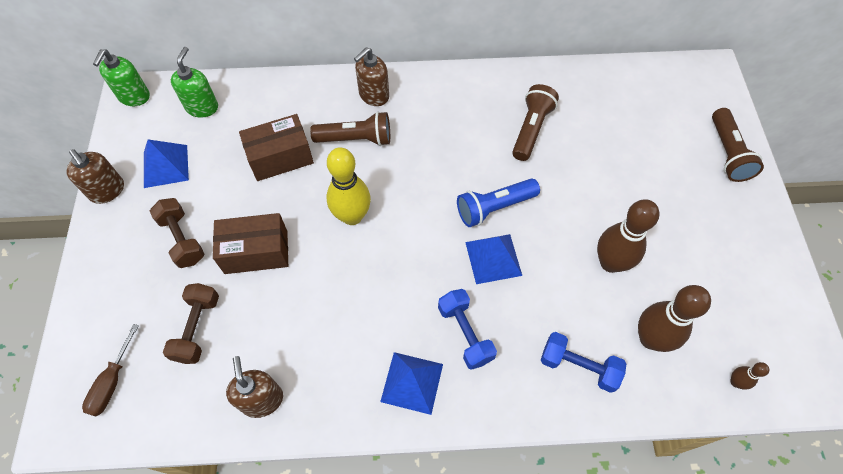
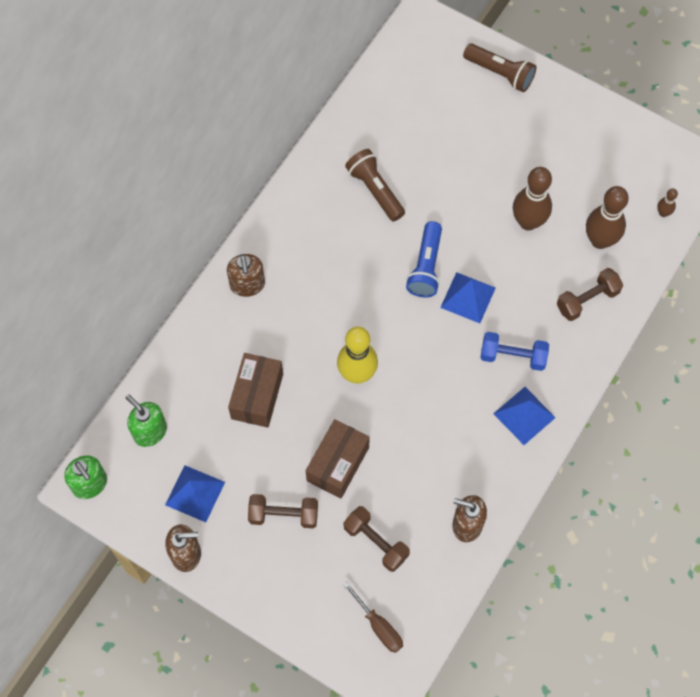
camera: 55 degrees left, 5 degrees up
(356, 139) = (283, 326): brown flashlight -> none
(578, 366) = (587, 300): blue dumbbell -> brown dumbbell

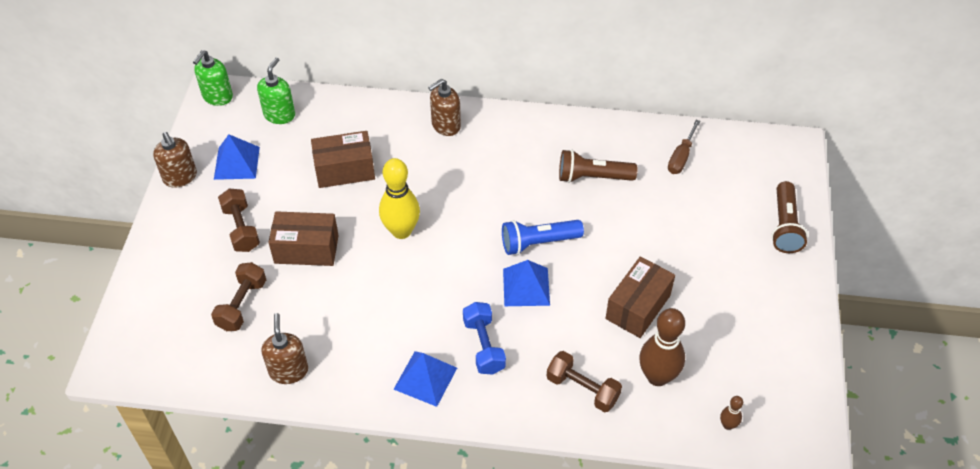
camera: 65 degrees right, 15 degrees down
(375, 190) = (593, 177): brown flashlight -> brown flashlight turned 120 degrees counterclockwise
(378, 626) = (161, 336): brown screwdriver -> brown screwdriver (681, 157)
(528, 222) = (638, 307): brown bowling pin -> brown box

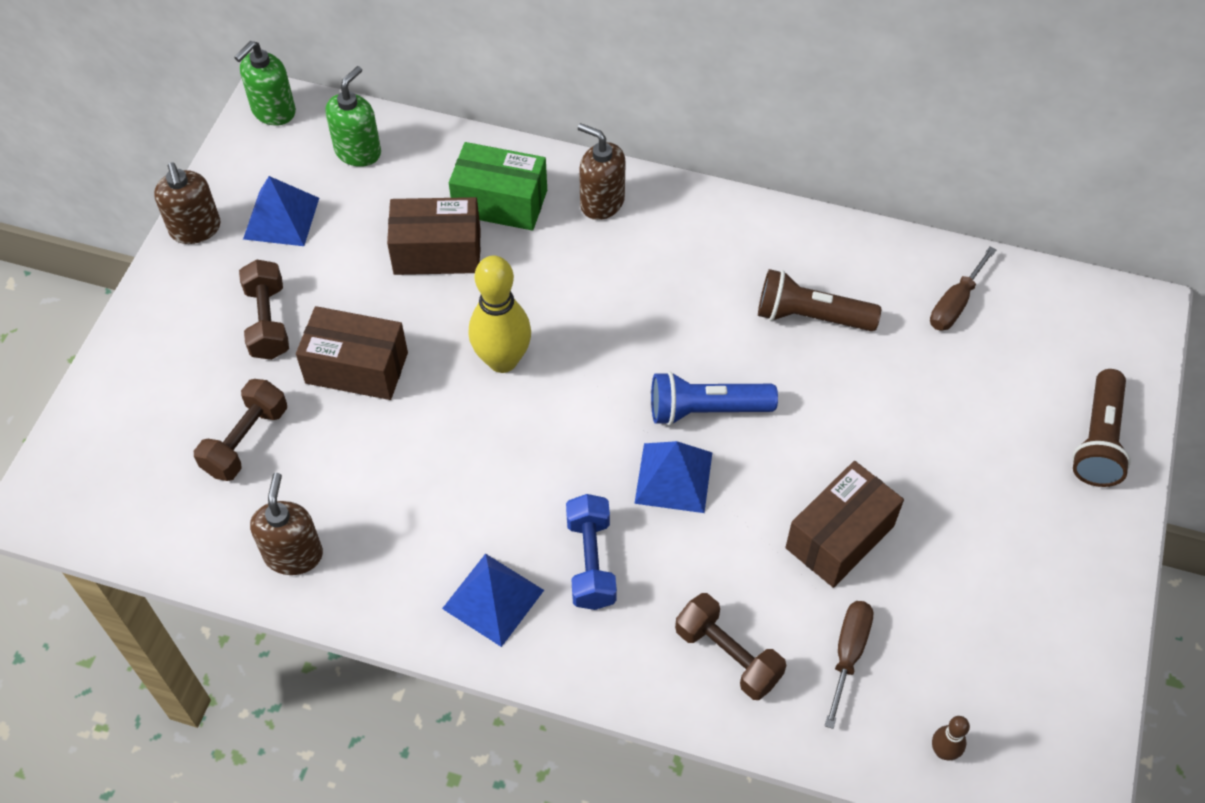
camera: 10 degrees right, 5 degrees up
(380, 134) = (500, 202): none -> green box
(445, 125) = (601, 202): brown soap dispenser -> brown soap dispenser turned 60 degrees clockwise
(657, 376) = (848, 654): brown bowling pin -> brown screwdriver

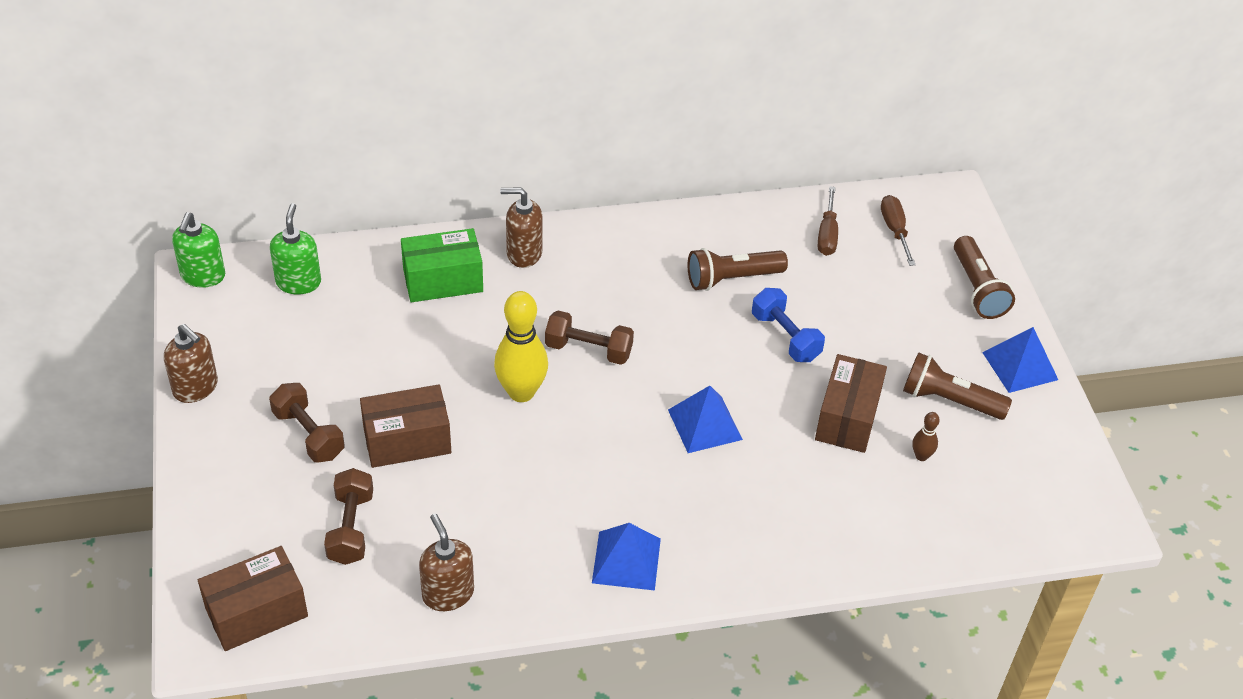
camera: 30 degrees left, 10 degrees down
(281, 218) = (266, 354): blue pyramid -> blue pyramid (1020, 366)
(437, 252) = (416, 333): brown box -> brown box (256, 612)
(591, 562) = (682, 505): blue dumbbell -> blue dumbbell (785, 337)
(706, 410) = (698, 370): blue flashlight -> none
(728, 655) = (821, 527): brown dumbbell -> brown dumbbell (588, 350)
(848, 654) = (902, 492): brown screwdriver -> brown screwdriver (895, 230)
(943, 751) = (1004, 526): brown bowling pin -> brown bowling pin (921, 456)
(974, 566) = (949, 400): none -> brown flashlight

